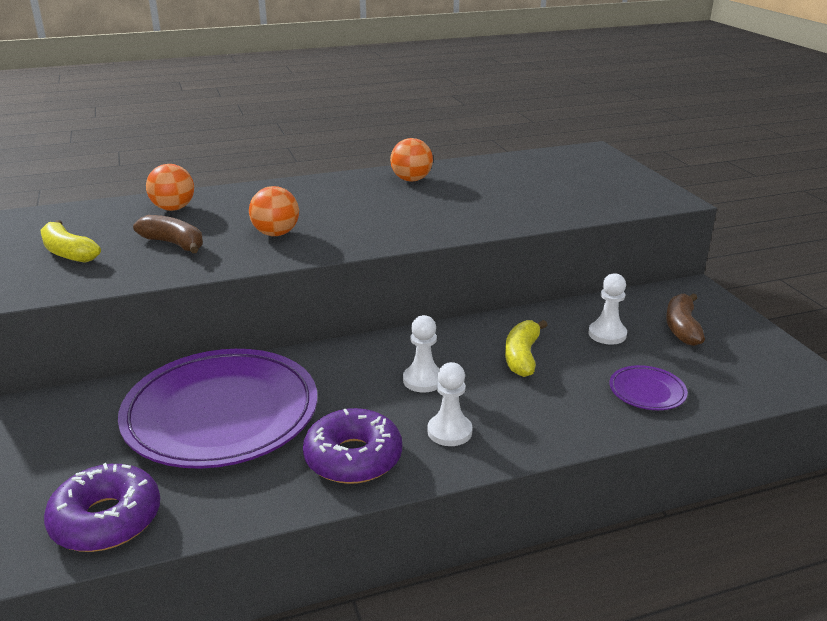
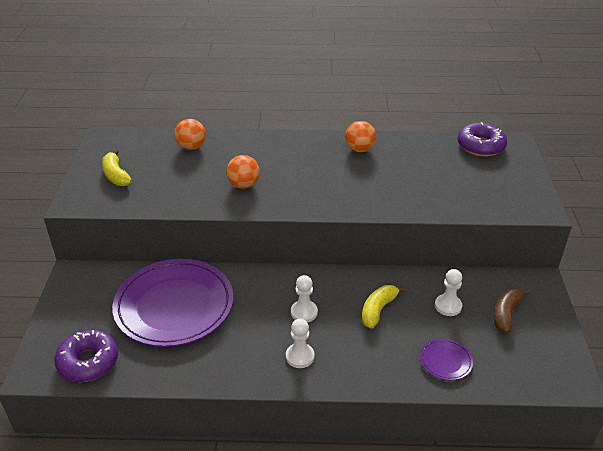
camera: 20 degrees right, 10 degrees up
(174, 244) = (178, 180): brown banana -> none
(353, 458) = (234, 359): purple donut -> purple donut (480, 146)

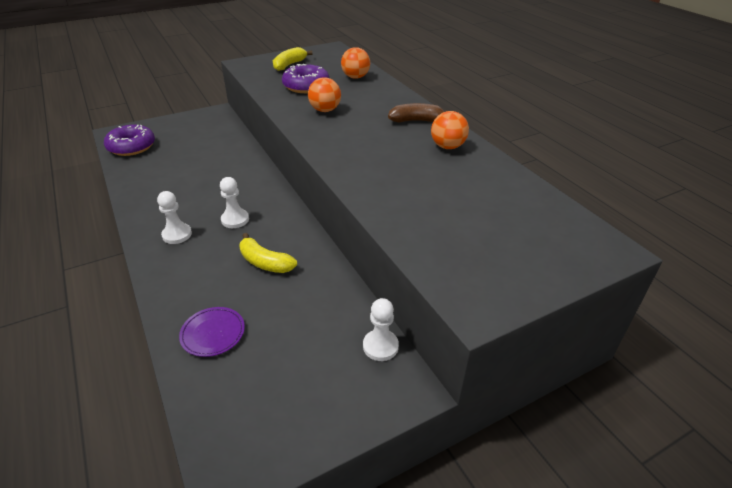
camera: 60 degrees right, 0 degrees up
(174, 306) = (206, 158): purple plate -> none
(378, 310) = (265, 262): yellow banana -> yellow banana turned 150 degrees counterclockwise
(448, 306) = (303, 312): white pawn -> white pawn (380, 346)
(480, 146) = (562, 222): purple donut -> purple donut (306, 86)
(506, 314) = (322, 368): brown banana -> brown banana (416, 121)

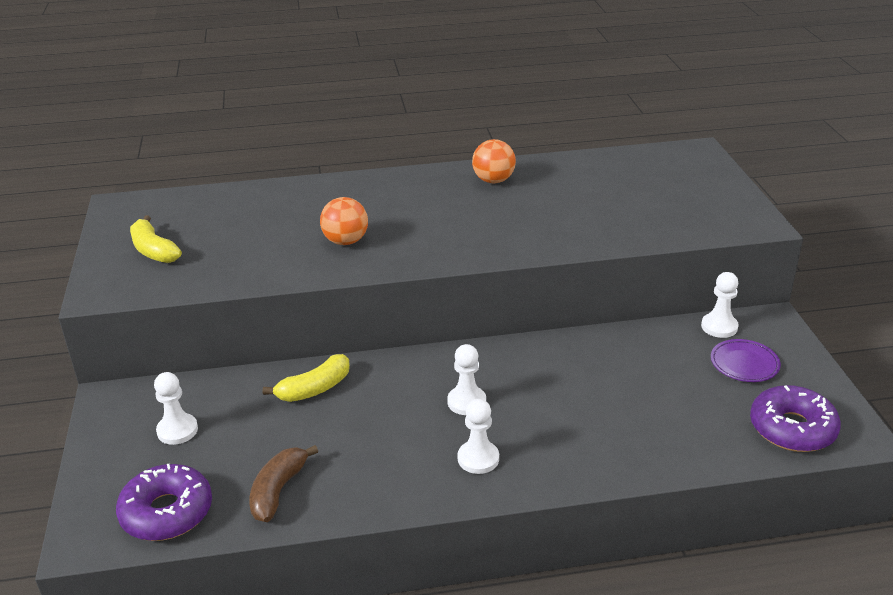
camera: 70 degrees left, 5 degrees down
(194, 134) = (177, 430): none -> white pawn
(213, 333) = (680, 435): purple plate -> purple plate (744, 364)
(265, 262) = (568, 385): yellow banana -> yellow banana (315, 389)
(306, 86) = (252, 246): purple donut -> purple donut (792, 428)
(355, 77) = (255, 203): orange ball -> none
(416, 121) = (420, 185): brown banana -> brown banana (278, 491)

